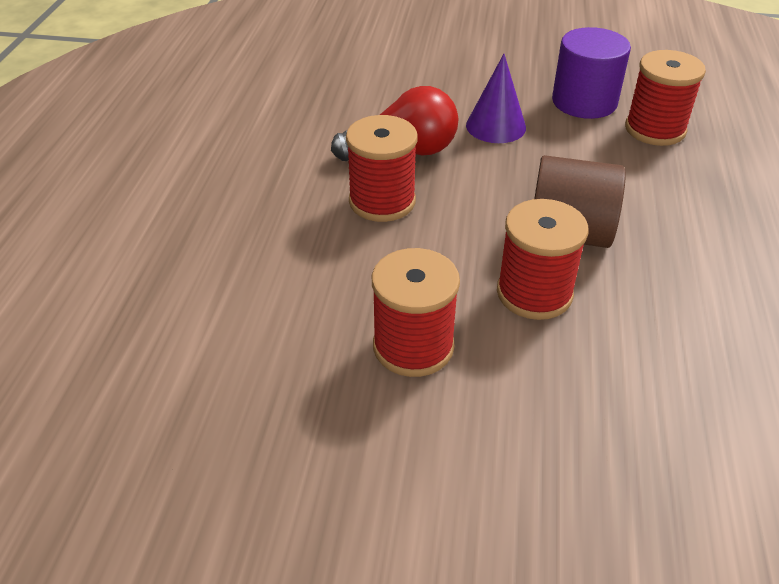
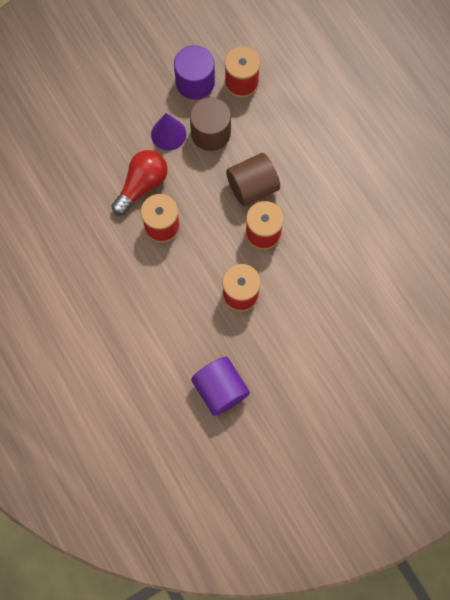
camera: 40 degrees left, 30 degrees up
(221, 462) = (220, 390): none -> purple cylinder
(559, 152) = (210, 133): none -> brown cylinder

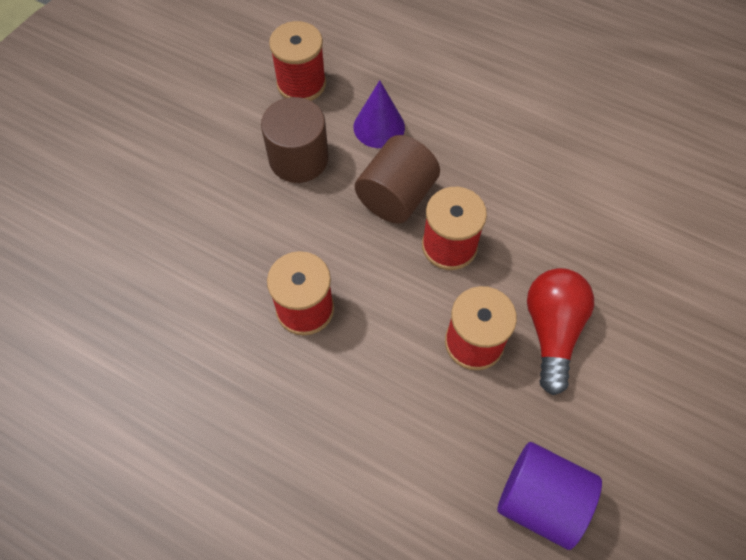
camera: 30 degrees left, 10 degrees down
(142, 185) = (243, 269): red light bulb -> red light bulb (552, 331)
(168, 134) = (242, 186): purple cone -> purple cone (379, 127)
(195, 82) = (240, 110): purple cylinder -> none

